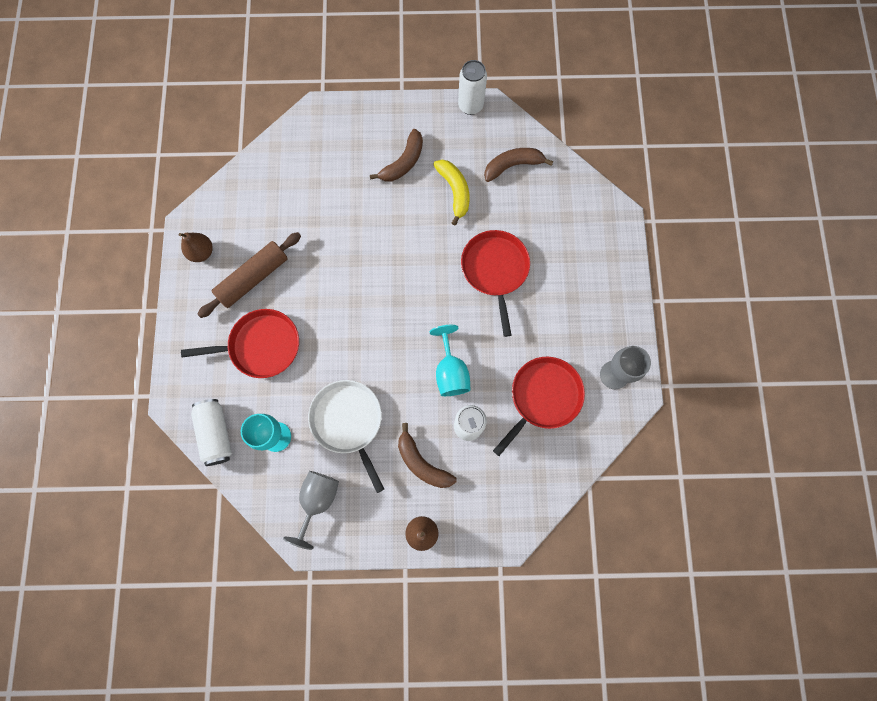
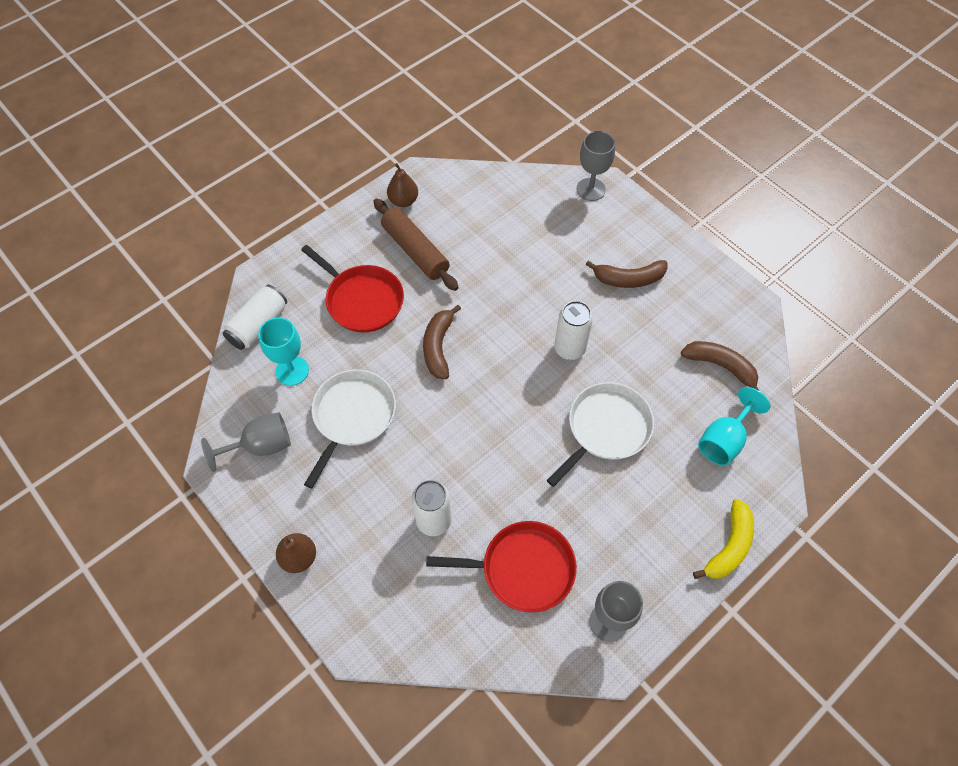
camera: 50 degrees right, 15 degrees down
(253, 278) = (415, 251): brown rolling pin -> brown rolling pin turned 45 degrees clockwise
(312, 123) = (591, 189): none -> grey goblet
(422, 463) = (365, 507): brown banana -> brown banana (438, 347)
(450, 371) = (473, 465): turquoise goblet -> turquoise goblet (724, 440)
(454, 191) = (645, 338): yellow banana -> yellow banana (729, 546)
(470, 106) = (738, 289): white can -> white can (569, 349)
(495, 270) = (606, 428): red pan -> white pan

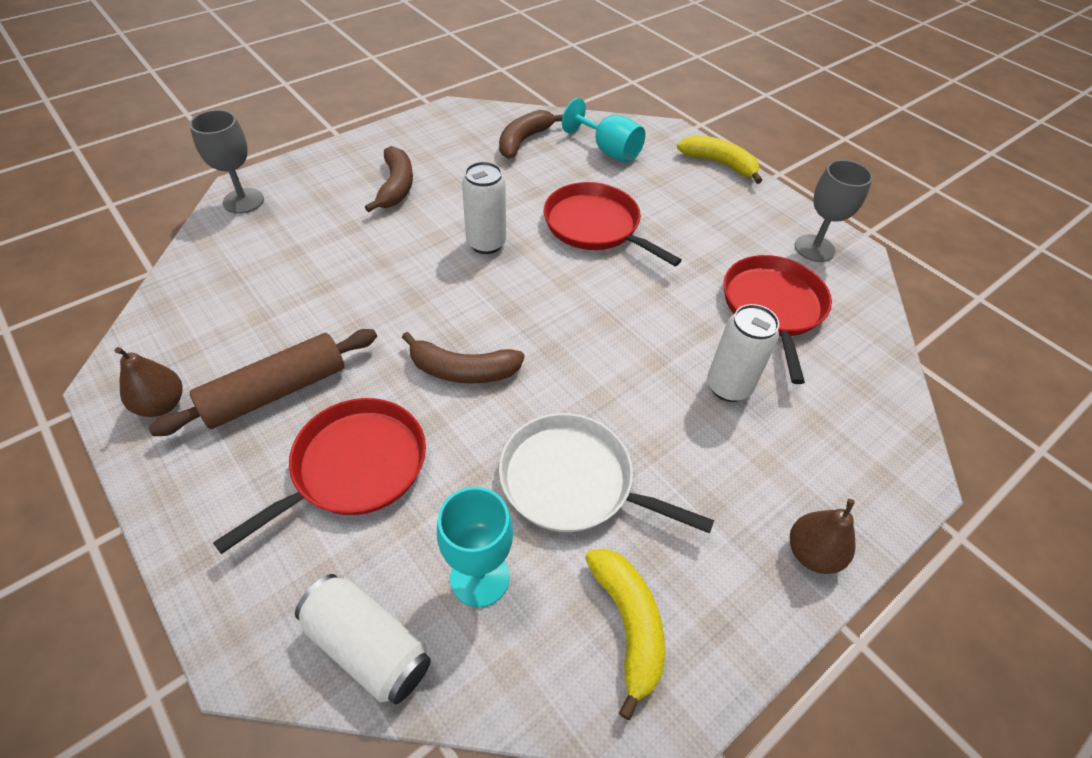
camera: 90 degrees left, 10 degrees down
(261, 446) = (628, 625): grey goblet -> yellow banana
(606, 428) = (595, 226): white pan -> red pan

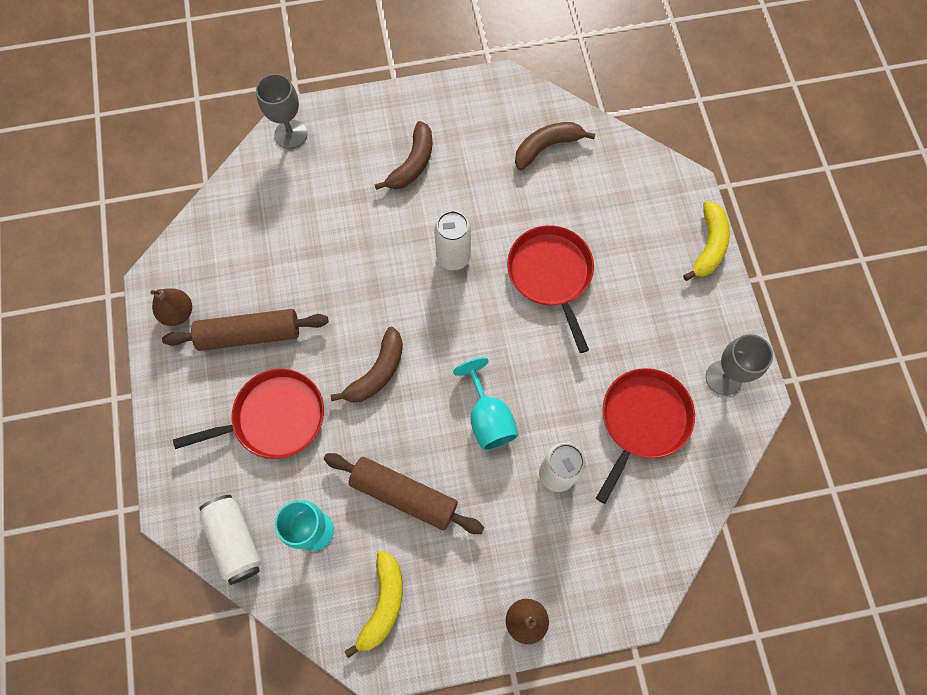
camera: 30 degrees right, 20 degrees up
(463, 370) = (377, 372): brown banana -> brown banana turned 90 degrees counterclockwise
(573, 481) = (404, 495): white pan -> brown rolling pin
(608, 151) = (615, 189): turquoise goblet -> turquoise goblet (488, 417)
(719, 164) = (708, 246): yellow banana -> yellow banana turned 45 degrees clockwise

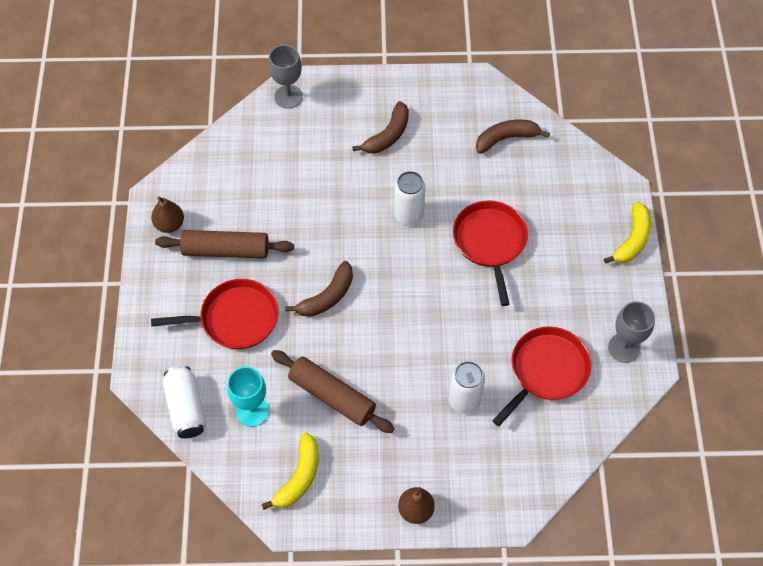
camera: 10 degrees right, 10 degrees down
(488, 417) = (414, 347): turquoise goblet -> none

